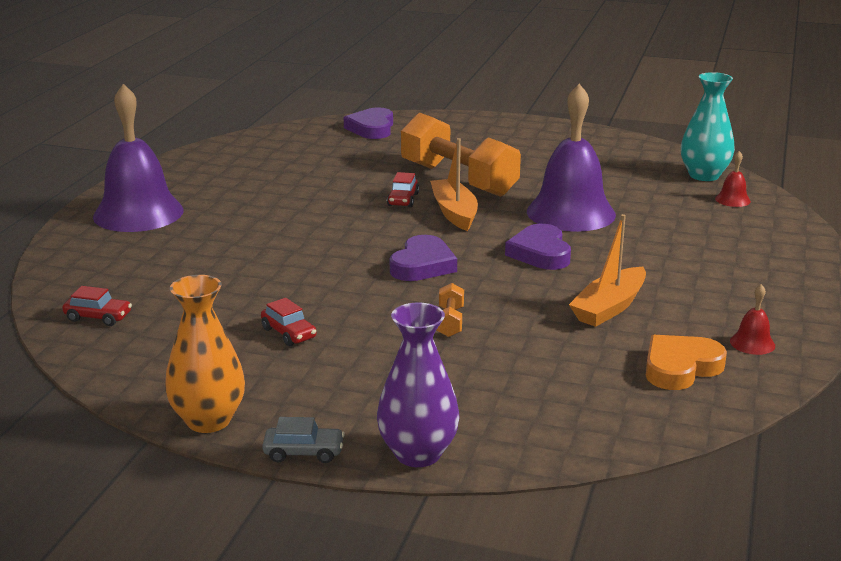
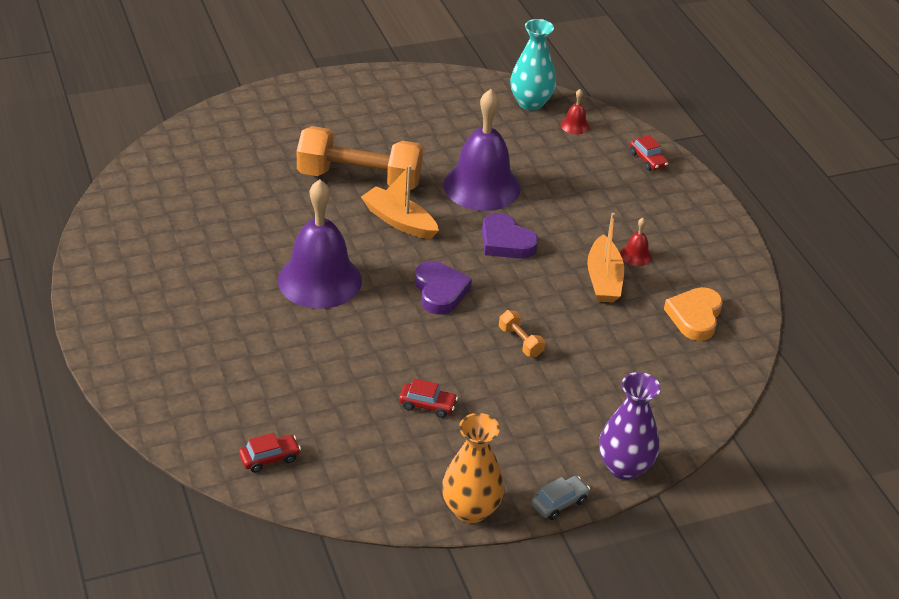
camera: 40 degrees left, 15 degrees up
(138, 213) = (145, 330): purple bell -> purple bell (319, 280)
(372, 128) = (212, 136): purple heart -> none
(403, 200) = (343, 222): red car -> red car (647, 160)
(752, 343) = (713, 274): red bell -> red bell (635, 255)

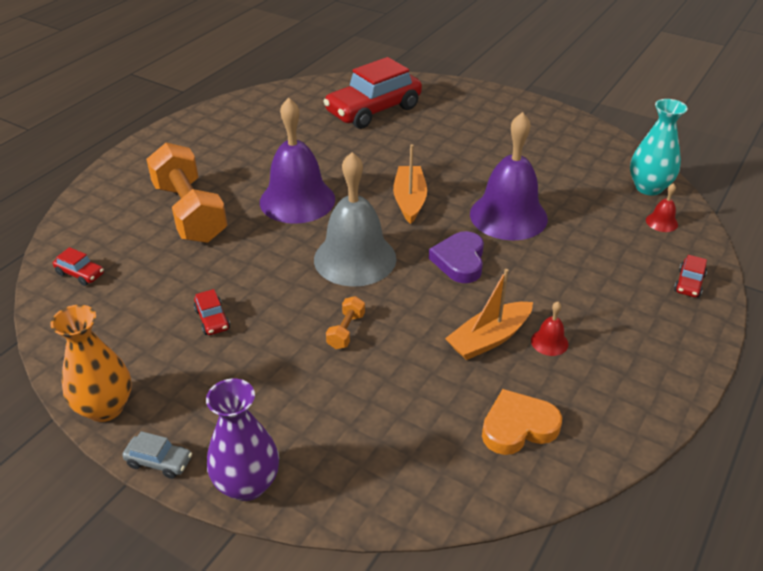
camera: 55 degrees right, 0 degrees up
(234, 162) = (373, 110): none -> red car
(359, 179) = (431, 161): orange dumbbell -> orange dumbbell (190, 212)
(440, 291) = (355, 258): purple heart -> grey bell

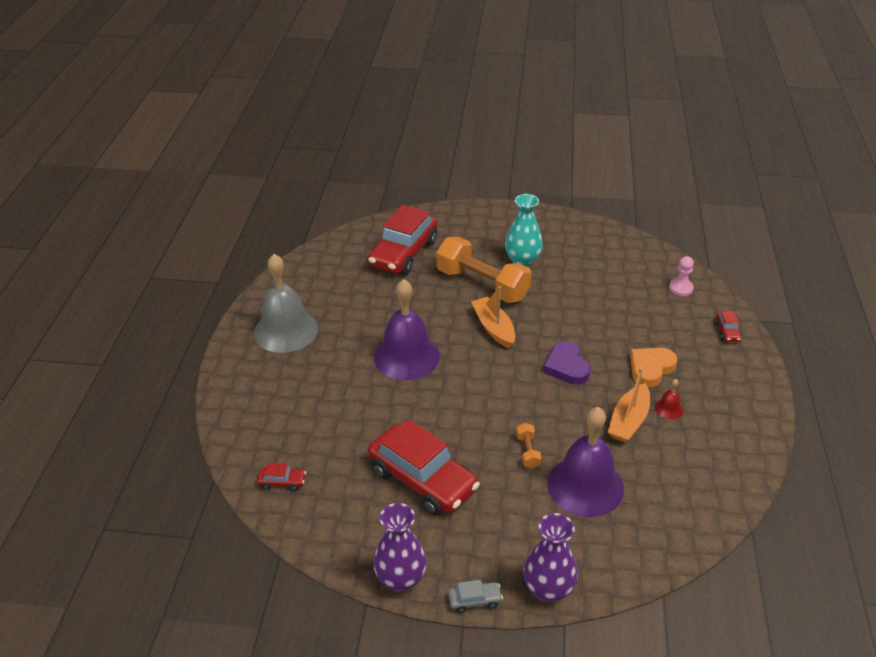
camera: 25 degrees left, 0 degrees up
(105, 408) = (401, 579): orange vase -> purple vase
(190, 212) = (327, 396): orange dumbbell -> orange dumbbell (482, 285)
(212, 319) = (422, 480): red car -> red car, size x2.47
(355, 258) = (490, 391): grey bell -> grey bell (286, 330)
(508, 216) = (574, 318): purple bell -> purple bell (585, 485)
(518, 427) = (690, 477): orange heart -> orange heart (651, 368)
(648, 187) = (654, 262): turquoise vase -> turquoise vase (522, 261)
(661, 222) = (680, 288): red bell -> pink pawn

